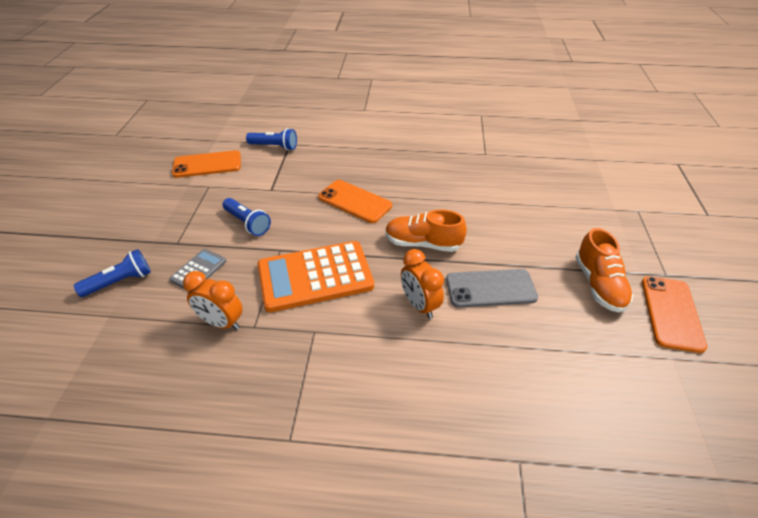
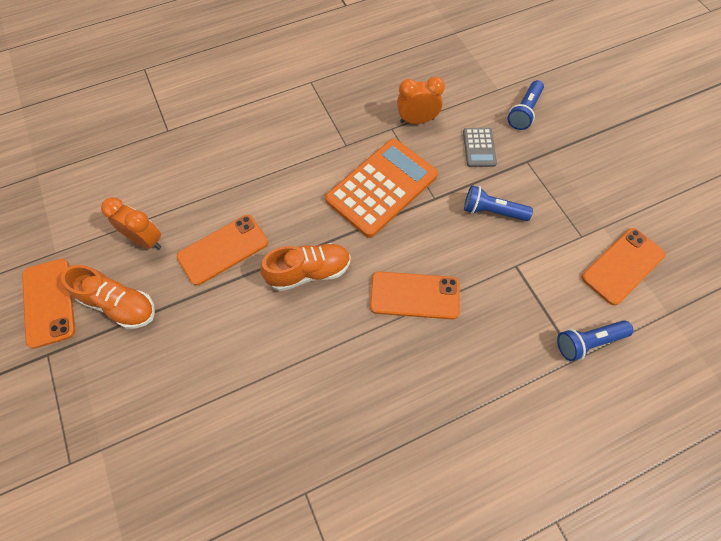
camera: 150 degrees right, 20 degrees up
(419, 305) = (278, 203): orange clock -> orange clock (146, 240)
(490, 288) = (223, 250): grey phone -> orange phone
(598, 285) = (119, 304): orange shoe -> orange shoe turned 150 degrees clockwise

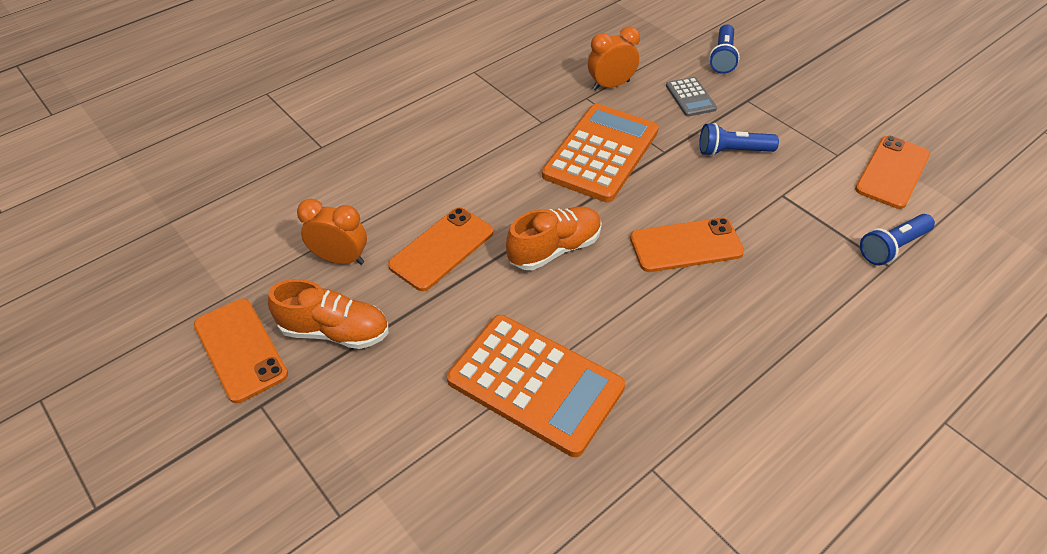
camera: 15 degrees left, 15 degrees down
(247, 392) = (535, 384): none -> orange calculator

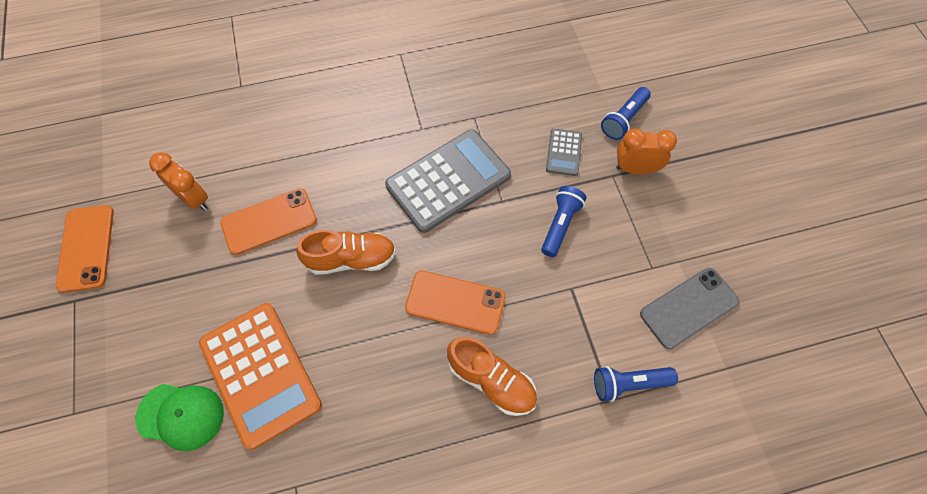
camera: 25 degrees right, 15 degrees up
(335, 331) = (154, 262): orange shoe -> orange shoe (491, 381)
(474, 460) = (181, 415): none -> green cap
(601, 153) = (448, 181): orange calculator -> grey calculator
(611, 85) = (503, 112): orange clock -> orange clock (635, 169)
(732, 151) = (560, 225): blue flashlight -> blue flashlight turned 90 degrees clockwise
(892, 172) = (689, 308): orange phone -> grey phone

